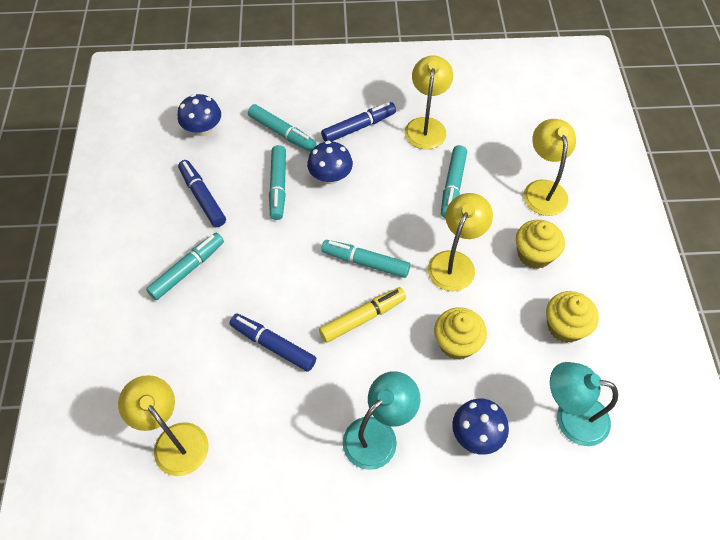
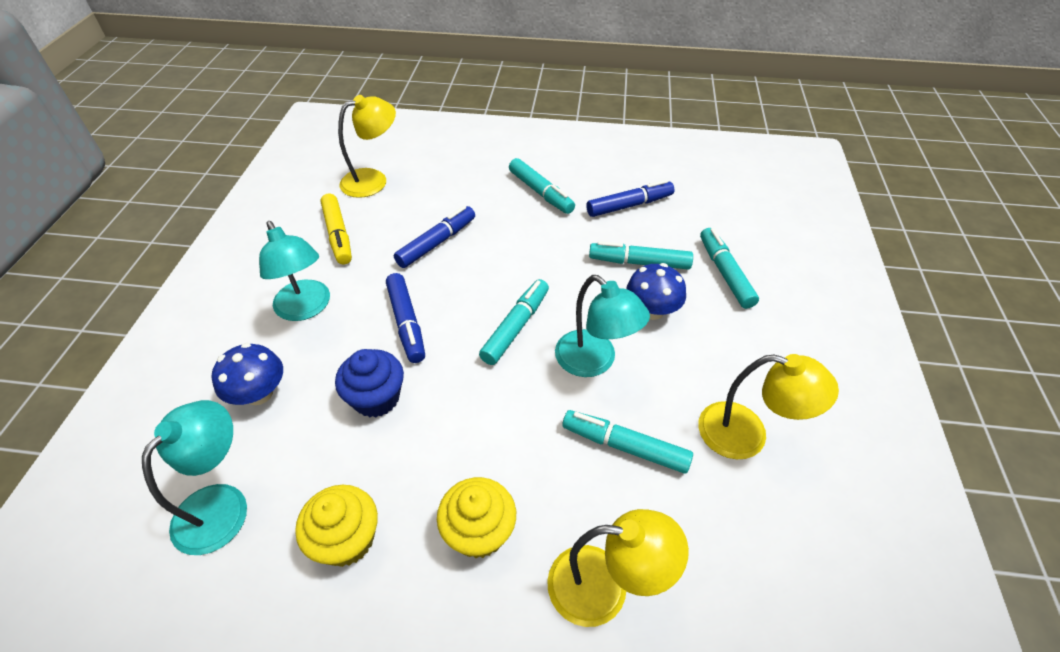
camera: 100 degrees right, 10 degrees down
(203, 129) = (728, 209): blue mushroom -> none
(282, 133) = (725, 273): turquoise marker -> turquoise marker turned 120 degrees clockwise
(359, 127) = (739, 350): blue marker -> blue marker (406, 323)
(363, 318) = (443, 314): yellow marker -> yellow marker (338, 235)
(388, 208) = (594, 362): none -> turquoise lamp
(455, 262) = (492, 421): yellow lamp -> none
(457, 343) = (376, 398): yellow cupcake -> blue cupcake

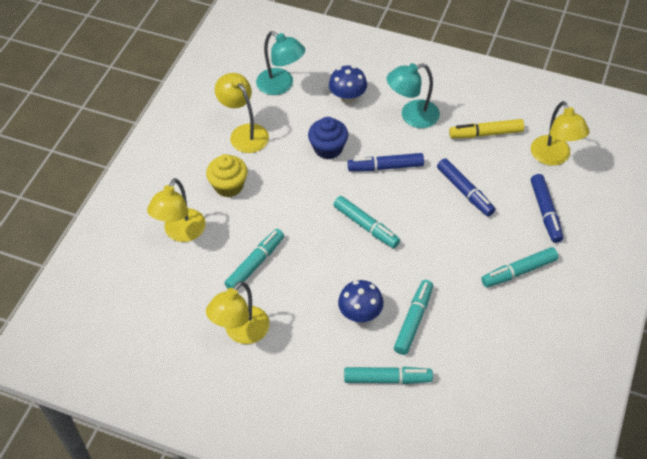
camera: 105 degrees right, 5 degrees up
(347, 539) = (244, 133): yellow cupcake -> yellow lamp
(594, 362) = (323, 264): turquoise lamp -> none
(629, 205) = (489, 335): blue marker -> blue marker (545, 212)

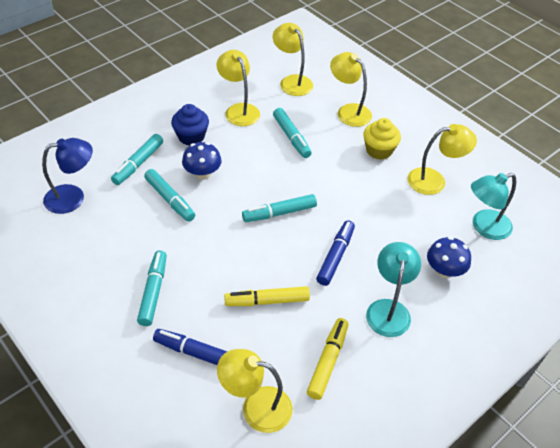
camera: 115 degrees right, 5 degrees down
(157, 306) = (292, 81): none -> yellow lamp
(328, 148) = (383, 226): blue cupcake -> blue cupcake (191, 137)
(465, 191) = (267, 301): blue marker -> yellow marker
(473, 408) = (73, 197): none -> blue lamp

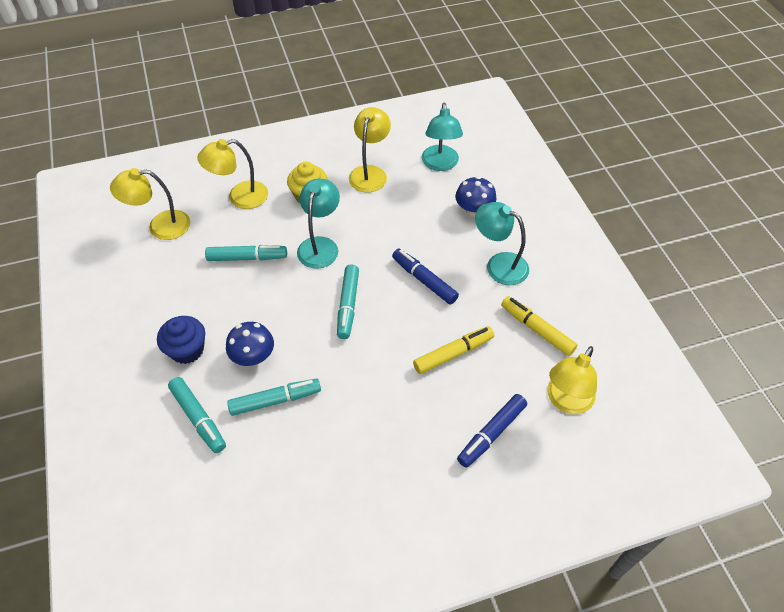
camera: 65 degrees left, 5 degrees up
(73, 197) = (213, 506): blue lamp -> none
(153, 291) = (399, 453): turquoise marker -> none
(239, 110) = (173, 290): yellow lamp -> none
(267, 301) = (453, 353): yellow marker -> yellow marker turned 135 degrees counterclockwise
(330, 175) = (320, 245): none -> turquoise lamp

